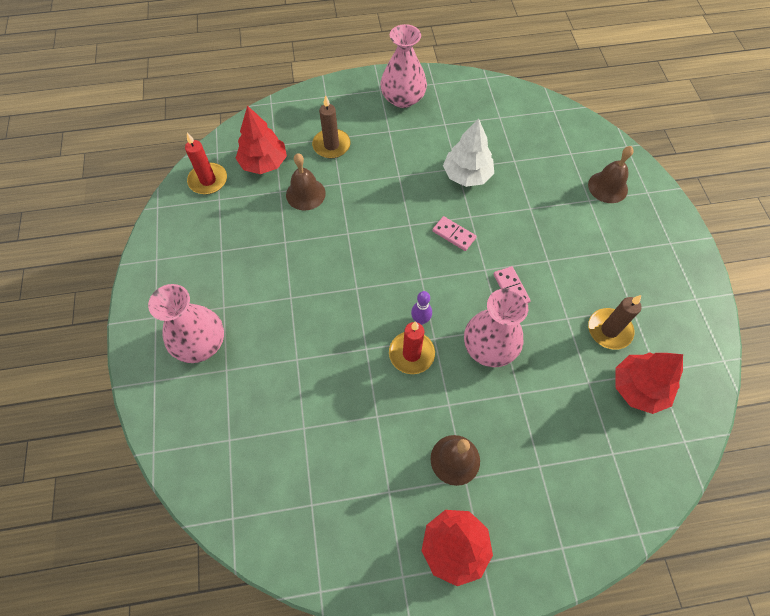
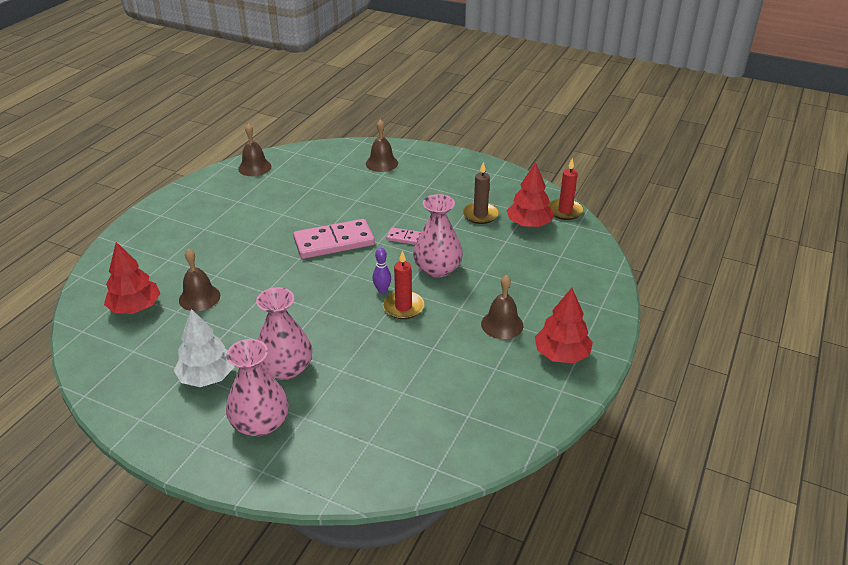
camera: 55 degrees left, 25 degrees down
(208, 180) = (104, 349): red candle -> red candle (565, 211)
(331, 145) = (174, 263): brown candle -> none
(403, 98) = (185, 208): pink vase -> pink vase (285, 368)
(454, 234) = (334, 242): pink domino -> pink domino, size x2.06
(467, 175) = (294, 212): white tree -> white tree (207, 376)
(501, 99) = (254, 167): none -> brown bell

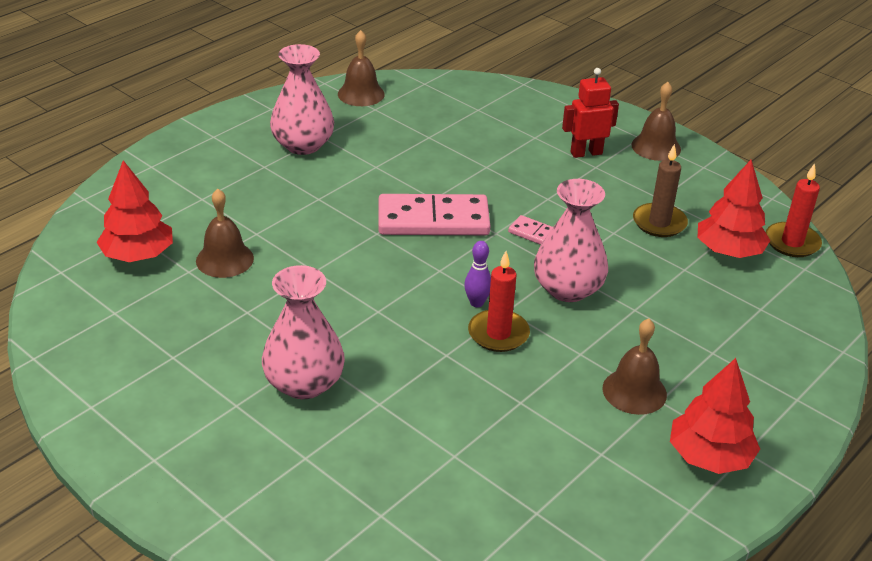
camera: 15 degrees right, 0 degrees up
(207, 376) = (197, 370): white tree -> none
(260, 423) = (244, 451): pink vase -> pink vase (303, 145)
(381, 163) = (540, 120): brown bell -> brown bell (656, 147)
(418, 179) = (586, 153): none -> red robot

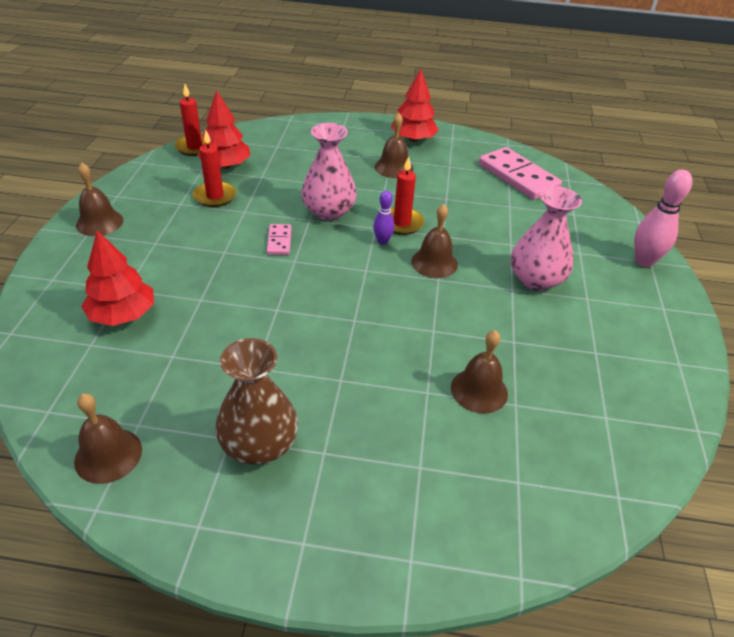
camera: 125 degrees left, 5 degrees up
(138, 255) = (538, 454): red tree -> red tree (123, 315)
(229, 509) = (644, 261): none -> pink bowling pin
(303, 145) = (259, 444): pink vase -> brown vase
(405, 321) = (434, 263): none -> brown bell
(433, 220) = (308, 297): pink domino -> pink domino (518, 177)
(586, 153) = (135, 253): red robot -> none
(659, 223) = (215, 196): brown candle -> red candle

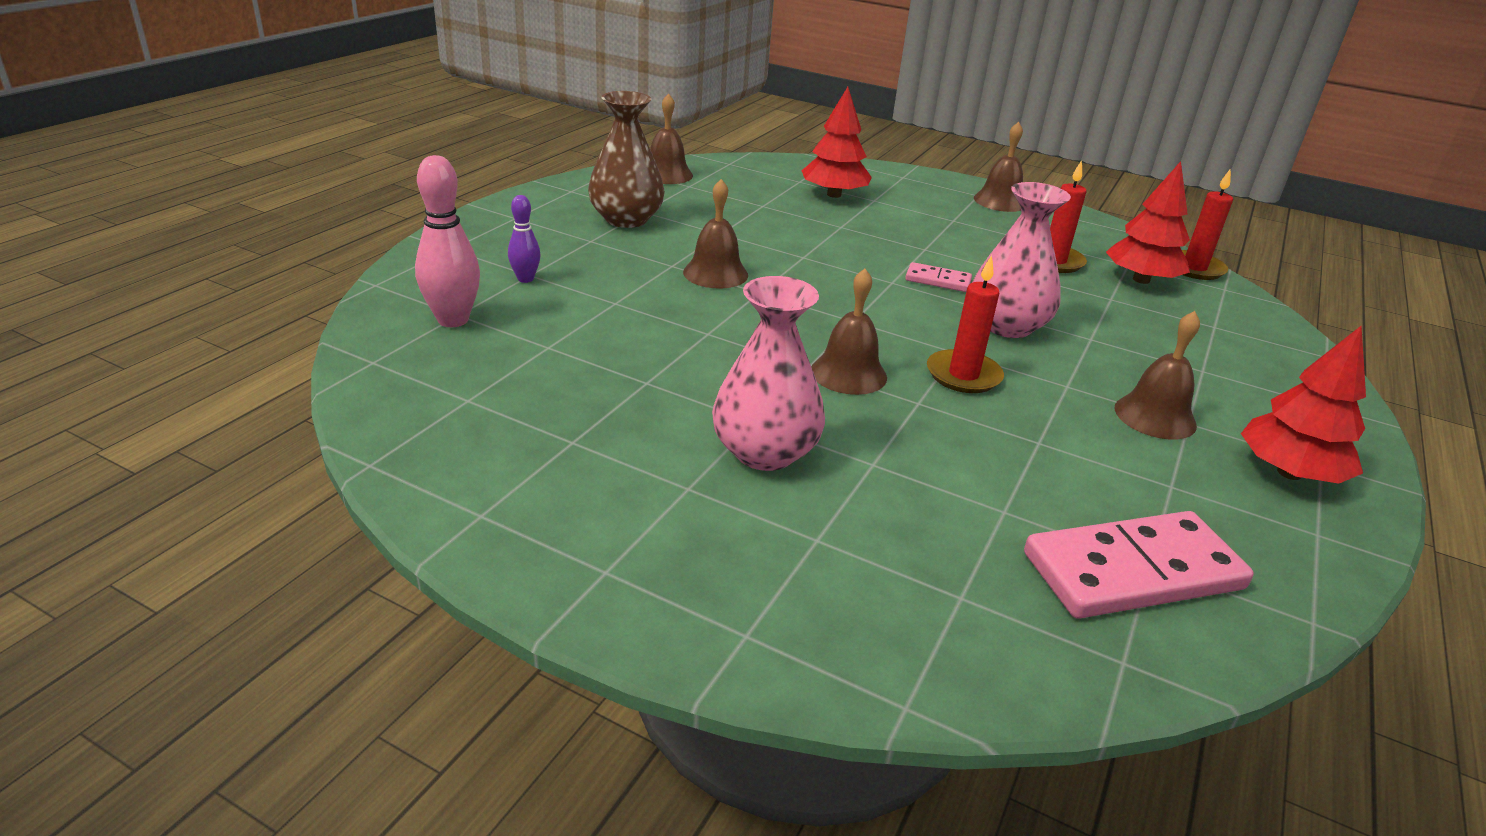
camera: 110 degrees right, 10 degrees down
(382, 241) = (917, 347): purple bowling pin -> purple bowling pin (525, 279)
(479, 390) = (589, 331): brown bell -> brown bell (715, 273)
(644, 261) = (750, 622): pink bowling pin -> pink bowling pin (453, 320)

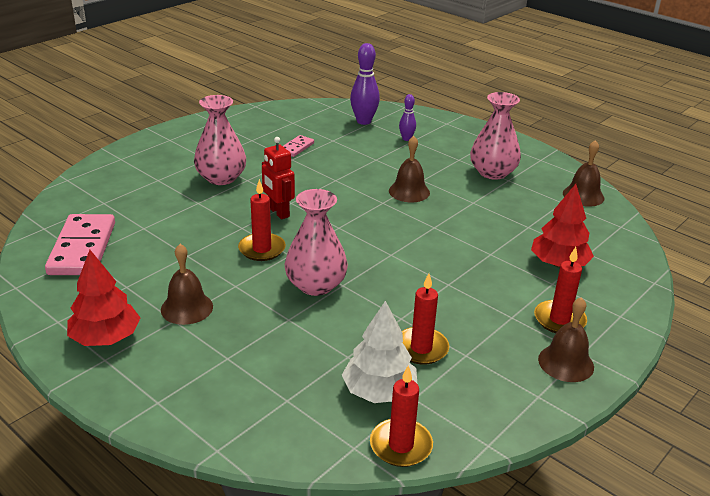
camera: 105 degrees right, 0 degrees up
(453, 320) = (364, 121): pink bowling pin -> purple bowling pin
(626, 219) = (492, 172): brown vase -> pink vase
(848, 373) = (278, 212): brown bell -> red robot
(936, 200) = (559, 320): none -> red candle
(938, 280) = (390, 274): pink domino -> pink domino (296, 148)
(1141, 280) = (379, 391): red tree -> white tree

